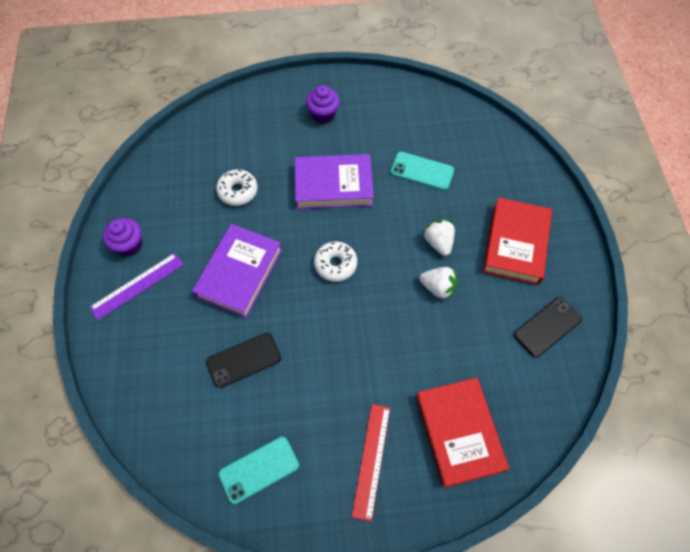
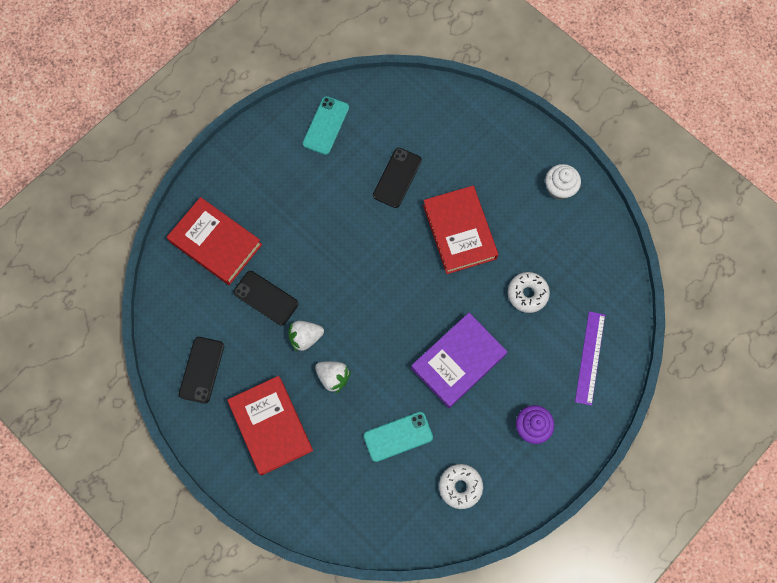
camera: 140 degrees right, 10 degrees up
(129, 245) = (559, 188): purple cupcake -> white cupcake
(137, 285) = (520, 167): purple ruler -> purple ruler (590, 357)
(239, 273) = (459, 232): purple book -> red book
(335, 264) = (396, 294): white donut -> white donut (460, 486)
(371, 460) = (260, 183): red ruler -> none
(448, 345) = (266, 298): none -> black phone

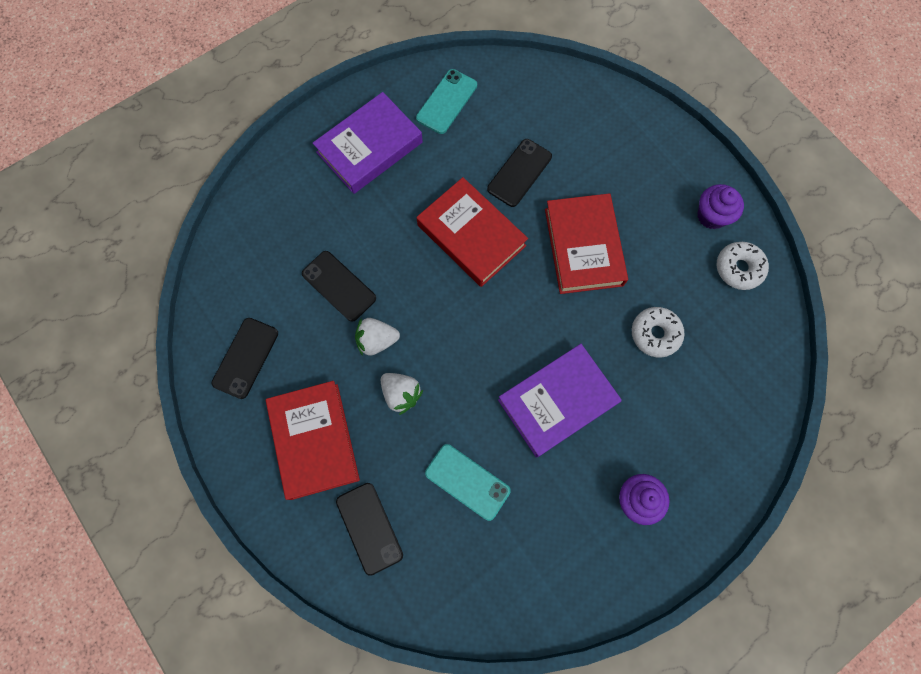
camera: 10 degrees right, 0 degrees up
(216, 243) = (293, 213): red book -> red book (471, 235)
(268, 176) = (369, 147): none -> purple book
(328, 485) = (369, 528): none -> black phone
(398, 436) = (467, 481): turquoise phone -> turquoise phone turned 45 degrees clockwise
(460, 486) = (534, 559): white donut -> white donut (738, 268)
(559, 188) = (711, 216): white cupcake -> purple cupcake
(590, 357) = (722, 425): purple ruler -> none

